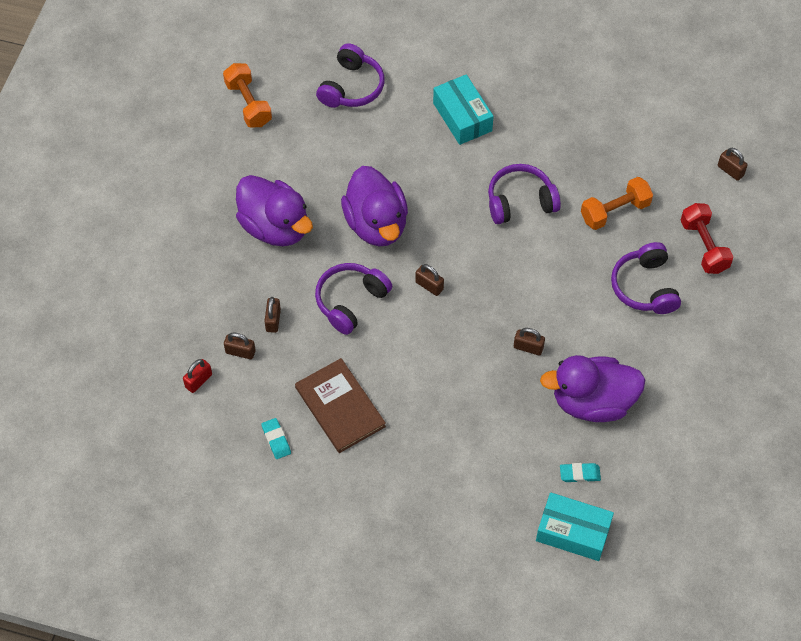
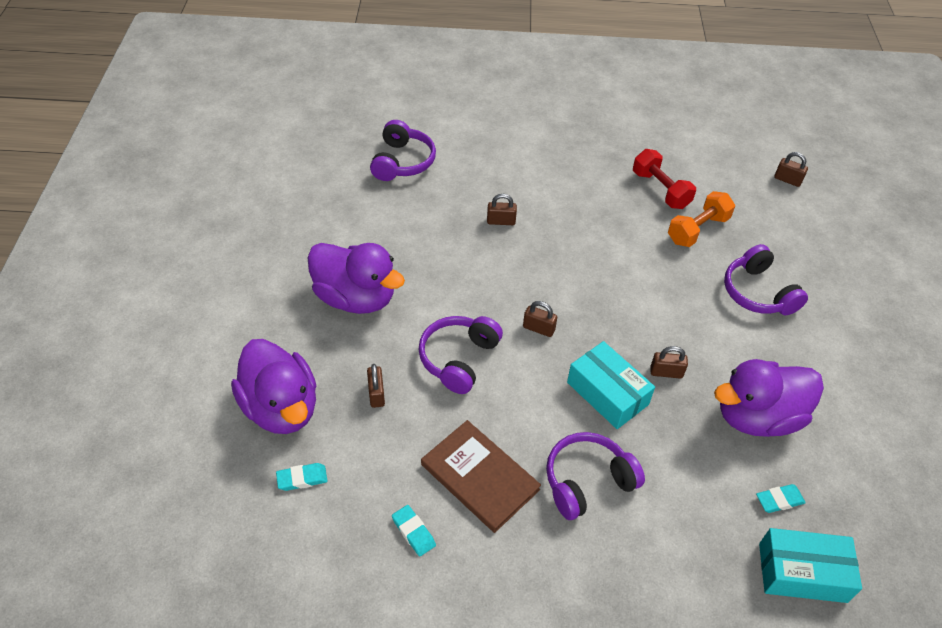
camera: 15 degrees left, 10 degrees down
(198, 381) = (302, 479): red padlock -> turquoise eraser
(240, 352) = (346, 436): brown padlock -> brown padlock (501, 221)
(248, 104) = (301, 190): orange dumbbell -> none
(376, 224) = (463, 278): purple duck -> purple duck (281, 407)
(462, 117) = (519, 172): turquoise box -> turquoise box (607, 393)
(520, 201) = (602, 235): purple headphones -> purple headphones (587, 481)
(703, 246) = (796, 247): red dumbbell -> red dumbbell (660, 190)

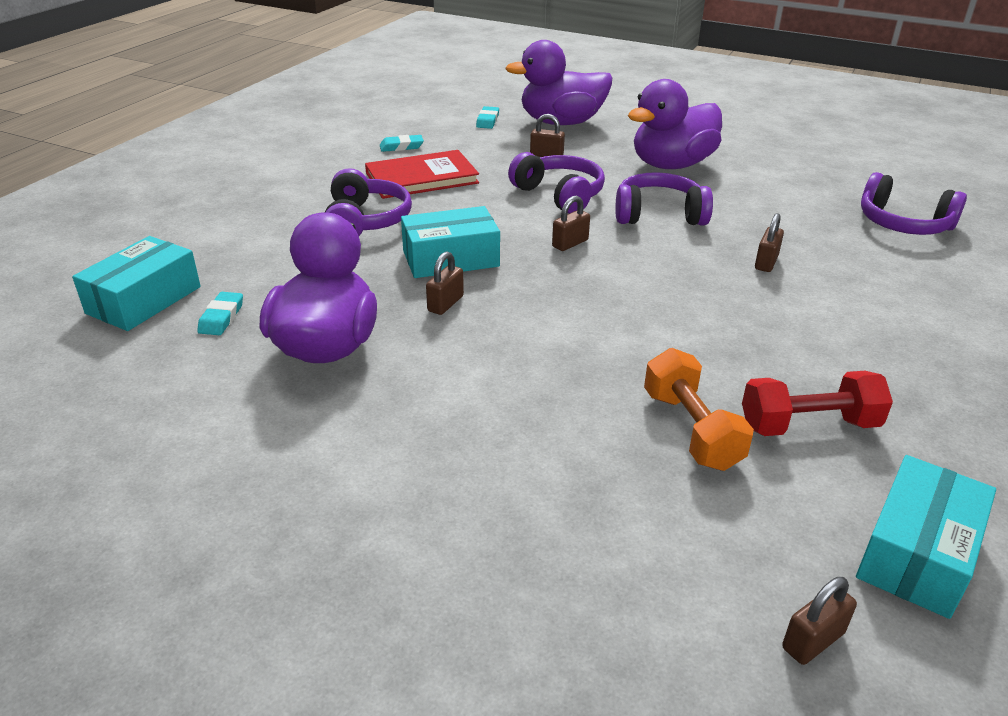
camera: 115 degrees right, 15 degrees down
(480, 477) = (422, 178): brown book -> red book
(718, 155) = (916, 553): none -> turquoise box
(757, 293) = (518, 438): purple headphones -> purple headphones (658, 215)

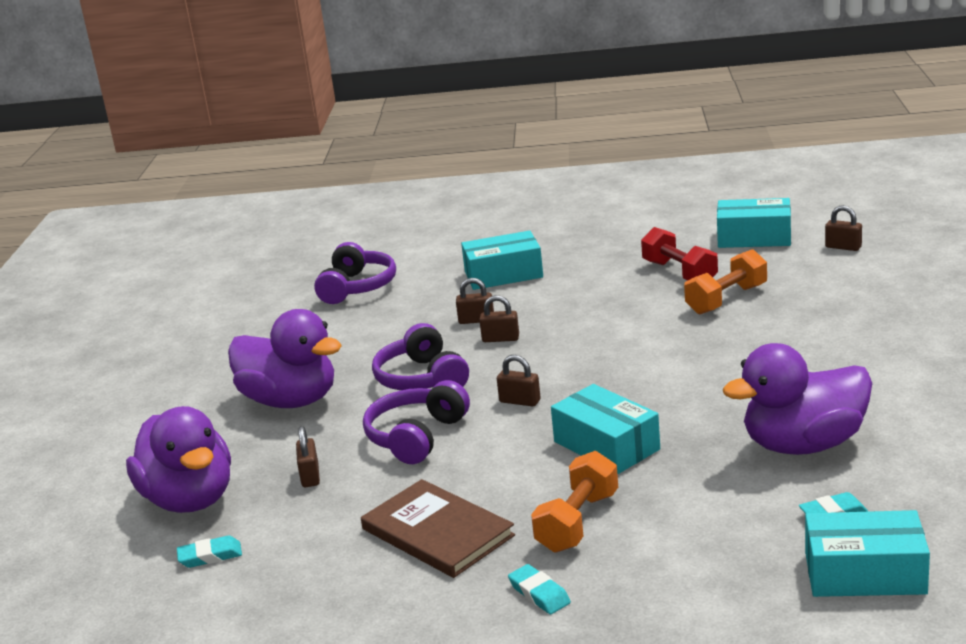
camera: 110 degrees left, 10 degrees down
(365, 221) = (577, 522): purple headphones -> orange dumbbell
(401, 147) = (348, 587): turquoise eraser -> turquoise eraser (539, 594)
(422, 178) = (437, 532): red book -> brown book
(445, 304) = (683, 420): brown padlock -> brown padlock (500, 339)
(888, 305) = (503, 274): none -> turquoise box

